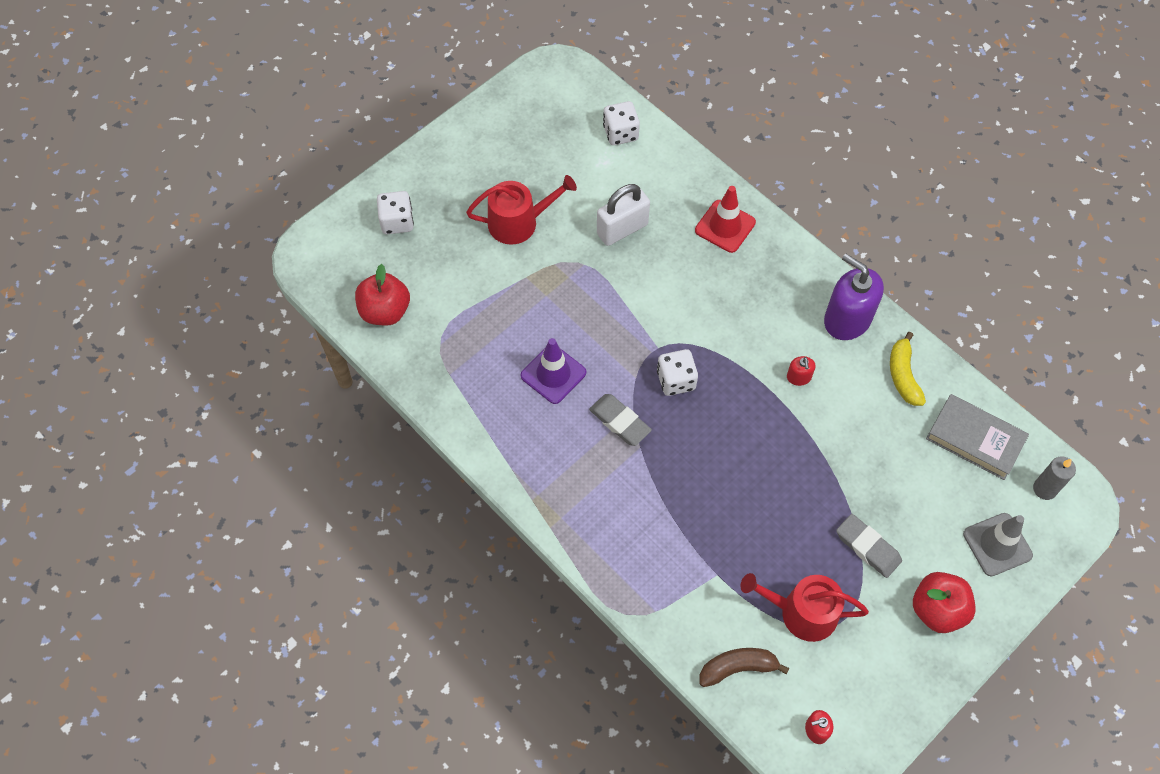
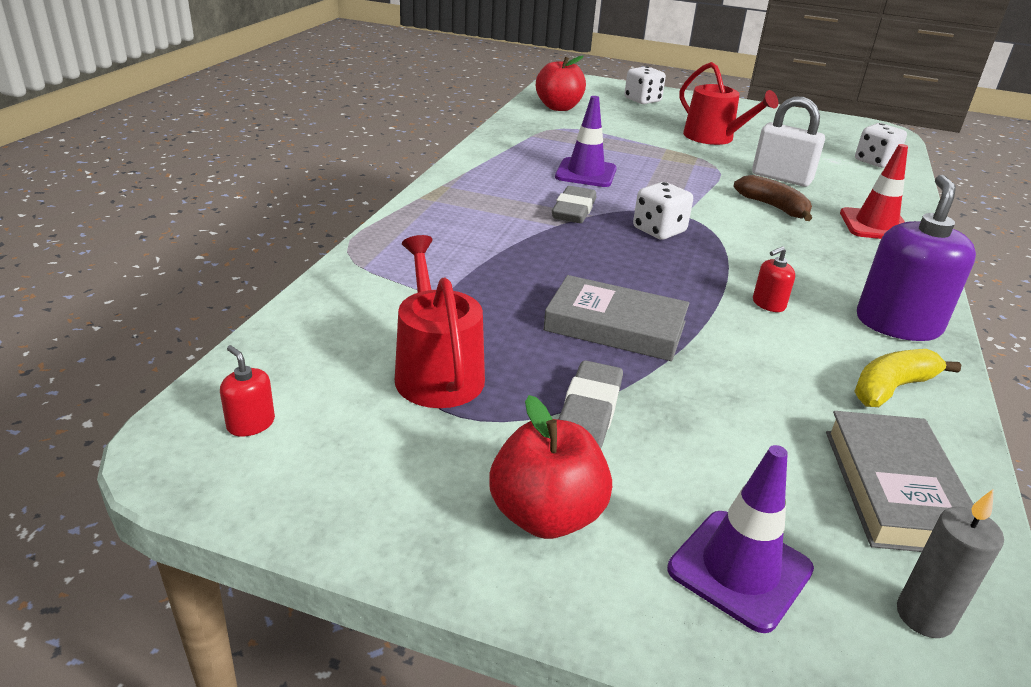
camera: 60 degrees right, 30 degrees down
(738, 668) = (319, 336): brown banana -> brown banana (773, 207)
(790, 485) = (615, 326): none -> grey book
(997, 544) = (739, 569): grey traffic cone -> purple traffic cone

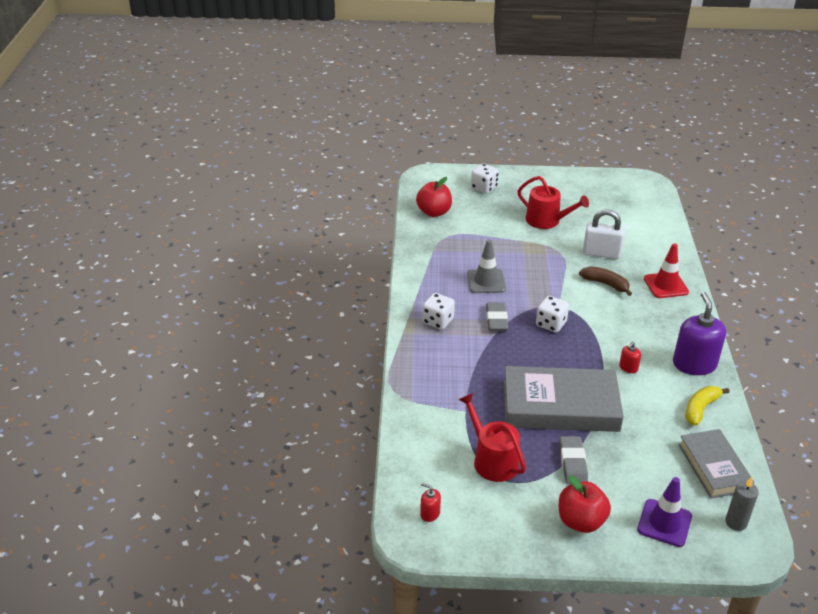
camera: 15 degrees left, 5 degrees up
(586, 173) = (486, 281): purple traffic cone -> grey traffic cone
(615, 326) = (560, 406): grey book -> grey book, size x1.64
(875, 162) = (651, 220): white dice -> white dice (438, 321)

